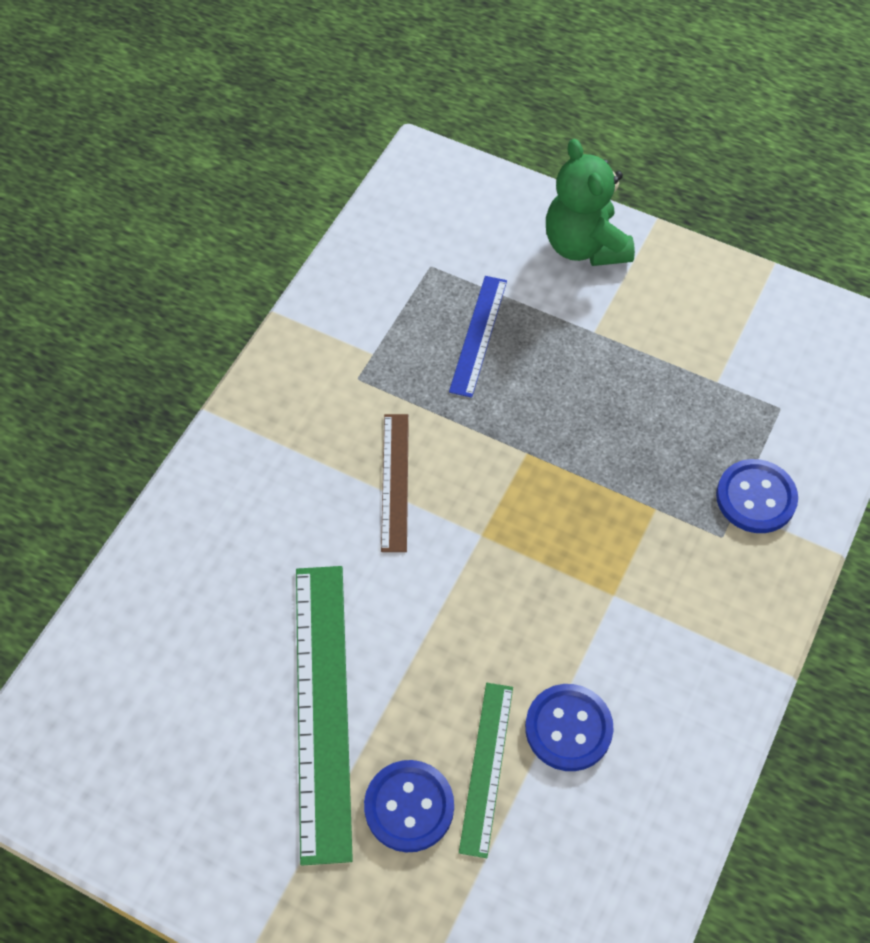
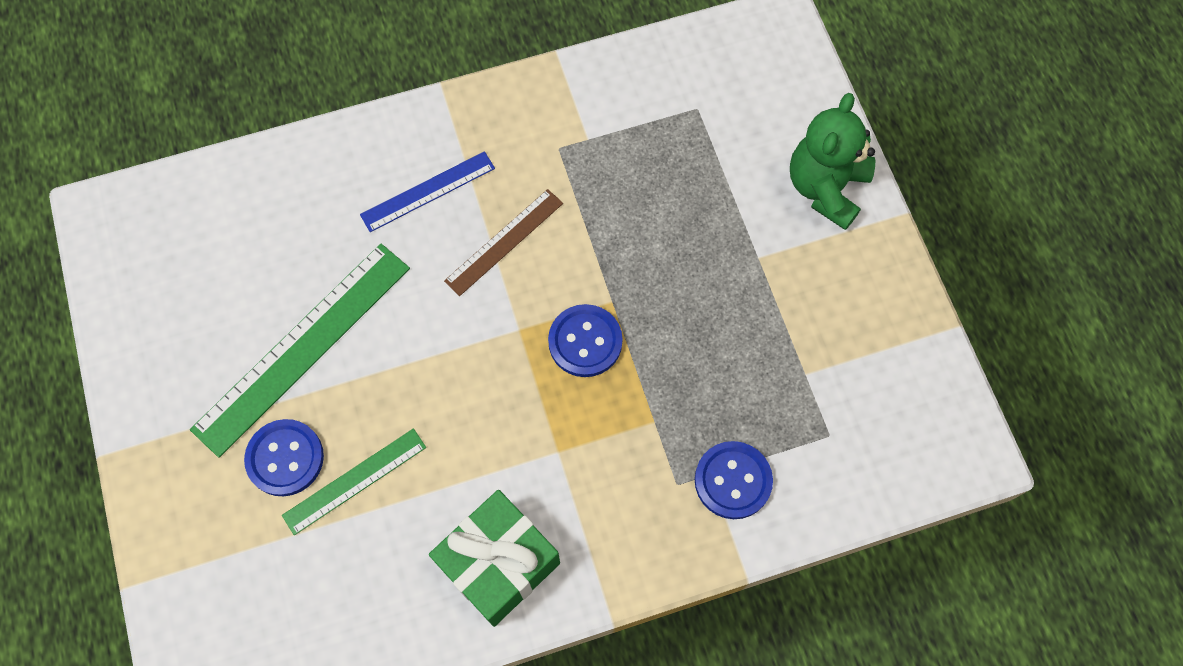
camera: 45 degrees right, 10 degrees up
(478, 335) = (673, 188): blue ruler -> blue ruler (428, 191)
(568, 728) = (430, 507): blue button -> blue button (585, 342)
(667, 717) = (499, 564): none -> green gift

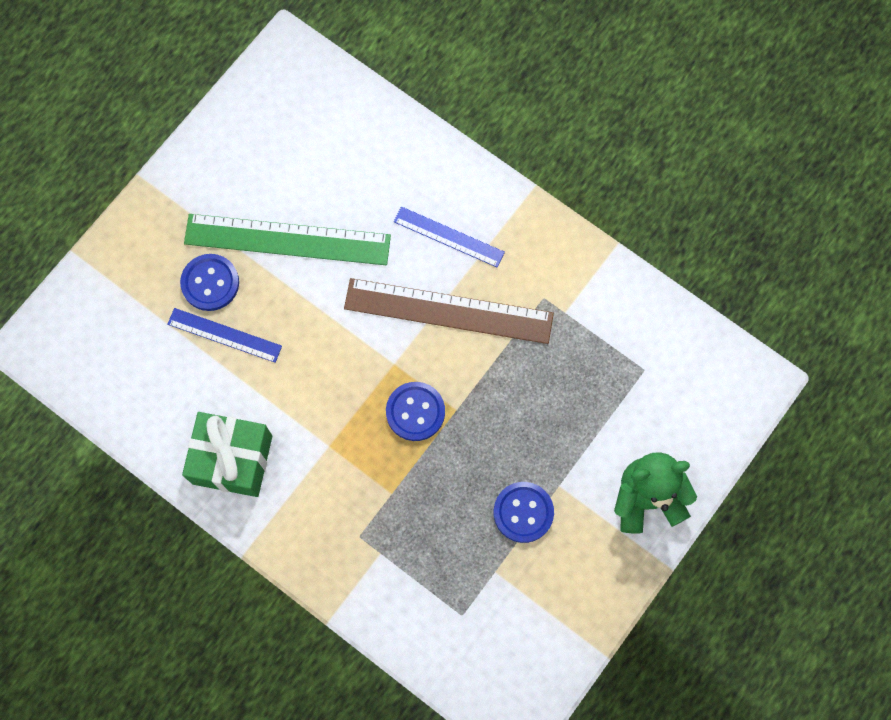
camera: 55 degrees right, 5 degrees up
(354, 481) = (224, 335): green ruler -> blue ruler
(504, 242) = (448, 311): brown ruler -> brown ruler, size x1.79
(733, 481) = (386, 571): blue button -> blue button (523, 512)

